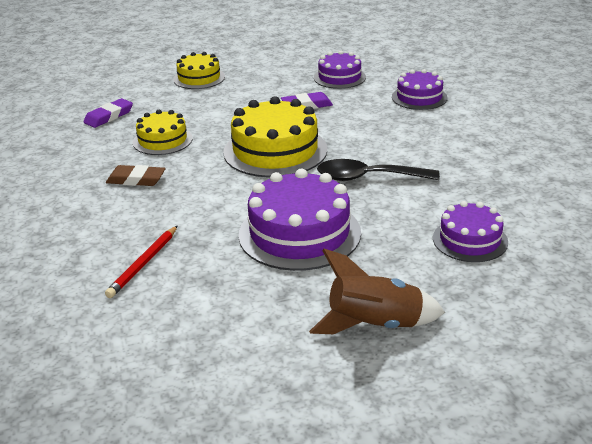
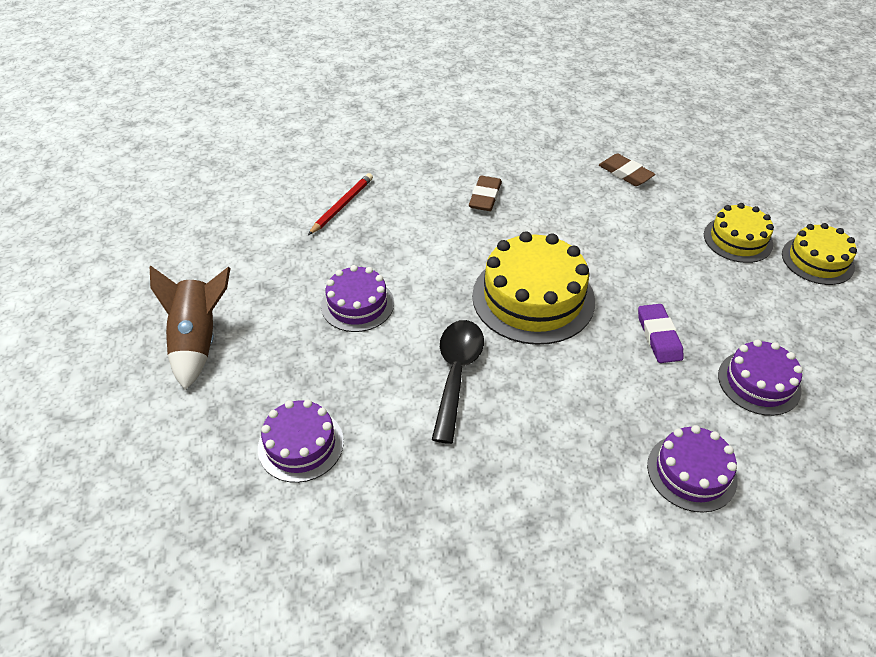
camera: 95 degrees right, 15 degrees up
(109, 116) = (625, 173): purple eraser -> brown eraser
(143, 264) = (342, 205): red pencil -> red pencil turned 90 degrees clockwise
(162, 140) = (566, 212): yellow cake -> yellow cake (817, 260)
(299, 233) = (357, 304): purple cake -> purple cake, size x0.59

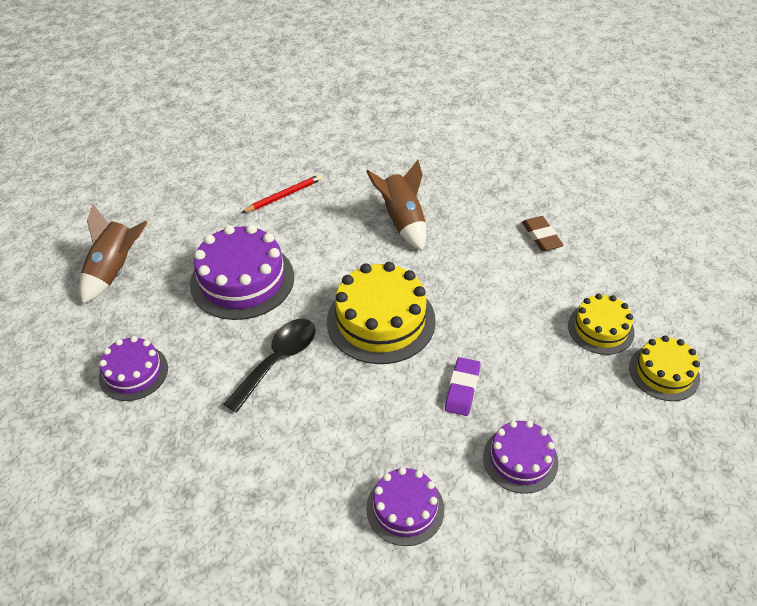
camera: 25 degrees right, 0 degrees up
(357, 304) = (242, 280): purple cake -> purple cake, size x1.69
(485, 197) = (402, 222): brown eraser -> brown rocket

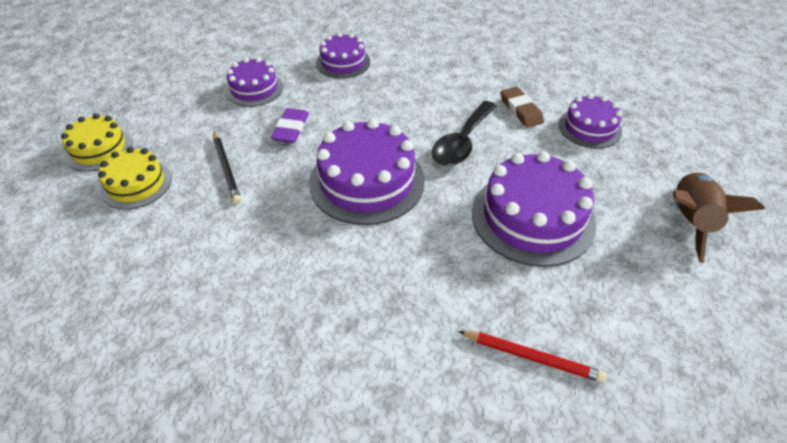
camera: 175 degrees right, 0 degrees up
(284, 196) = (532, 357): red pencil -> red pencil turned 120 degrees counterclockwise
(381, 320) = (367, 181): yellow cake -> purple cake
(402, 222) = (342, 314): brown rocket -> none
(519, 341) = (226, 169): none -> black pencil
(541, 236) = (149, 299): brown eraser -> brown eraser (521, 110)

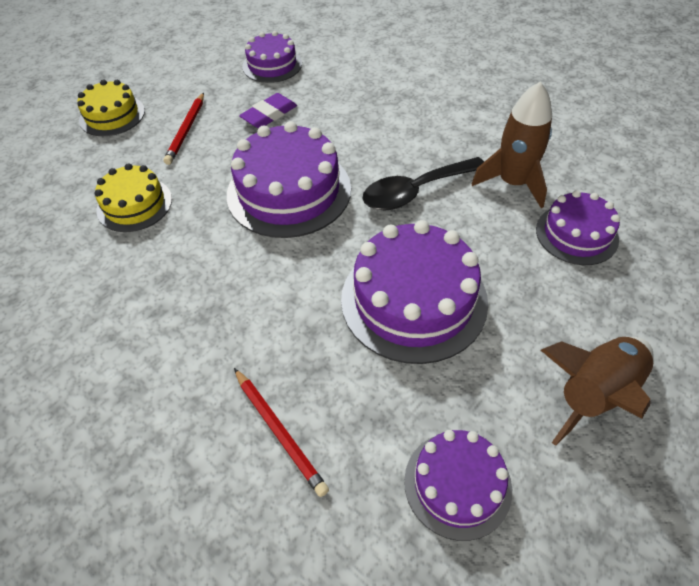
camera: 35 degrees right, 5 degrees up
(98, 149) = (112, 75): yellow cake -> yellow cake (134, 204)
(226, 169) = (186, 130): black pencil -> red pencil
(343, 62) = (374, 66): purple cake -> purple cake (457, 484)
(521, 110) = (513, 183): brown eraser -> brown rocket

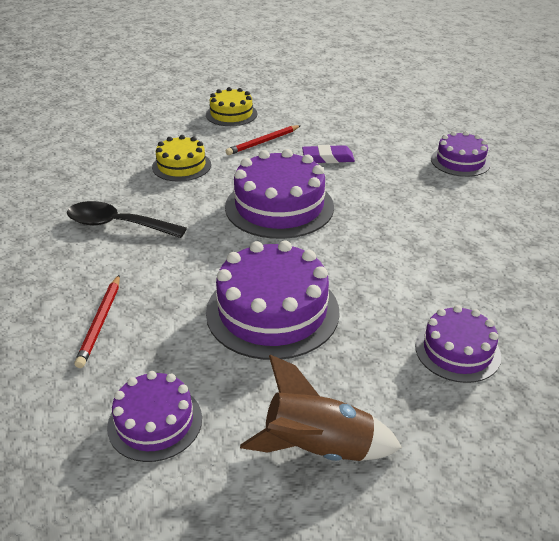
camera: 40 degrees right, 15 degrees down
(272, 65) = (371, 130): purple cake -> purple cake (460, 161)
(415, 191) = (366, 253): black spoon -> black spoon (118, 225)
(513, 183) = (453, 289): brown rocket -> none

